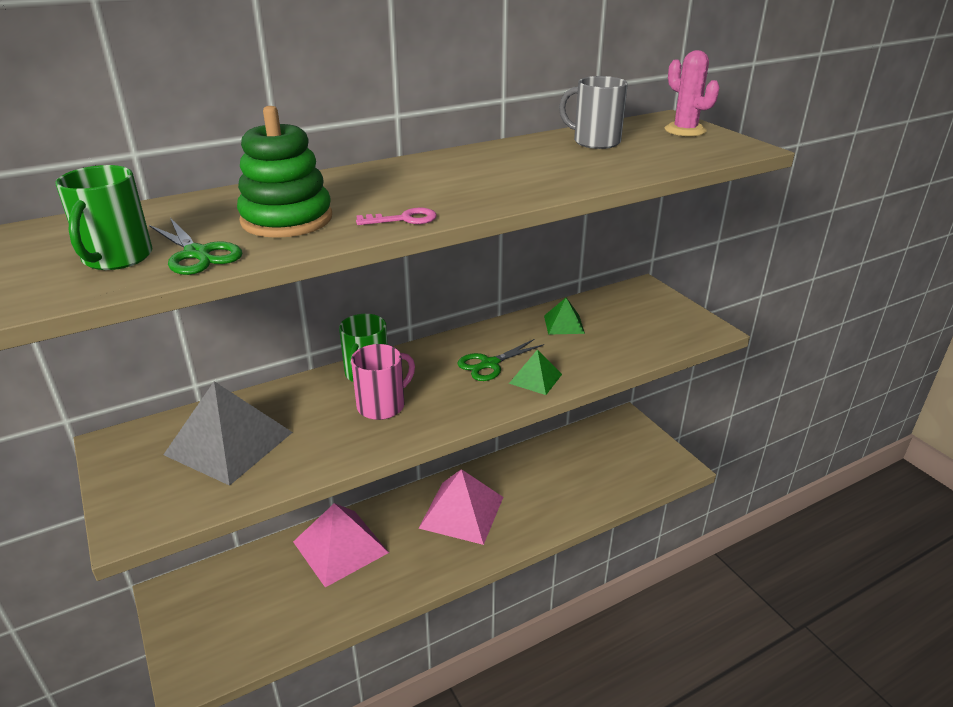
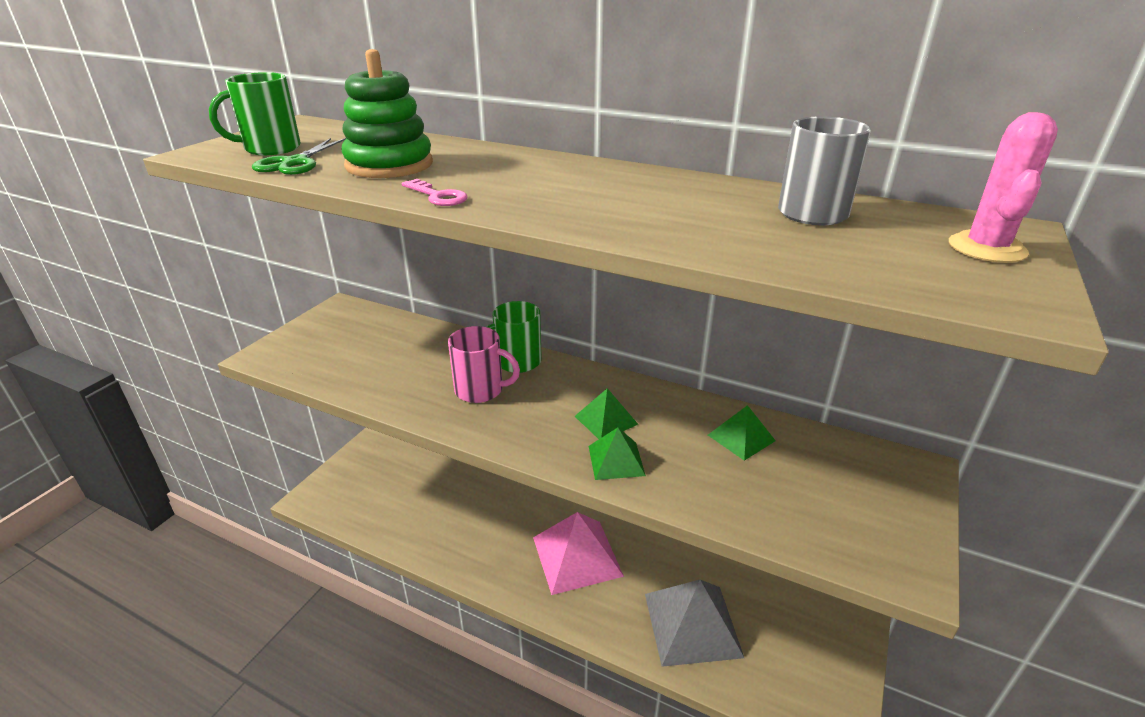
camera: 55 degrees right, 0 degrees up
(229, 443) = (374, 347): grey pyramid -> grey pyramid (692, 624)
(340, 547) = (475, 501): pink pyramid -> none
(489, 364) = (606, 420): green scissors -> green pyramid

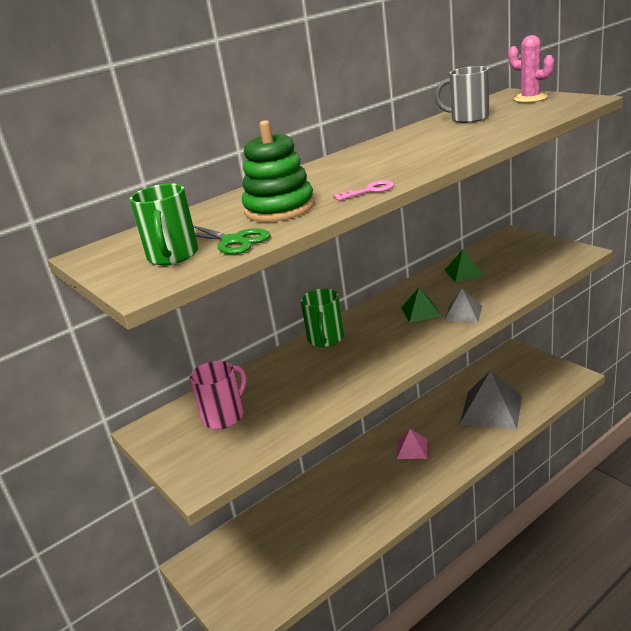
camera: 60 degrees left, 5 degrees down
(480, 390) = (352, 357): pink mug -> pink mug (224, 416)
(577, 556) = (412, 448): pink pyramid -> pink pyramid, size x0.52
(616, 460) = (463, 313): green pyramid -> grey pyramid

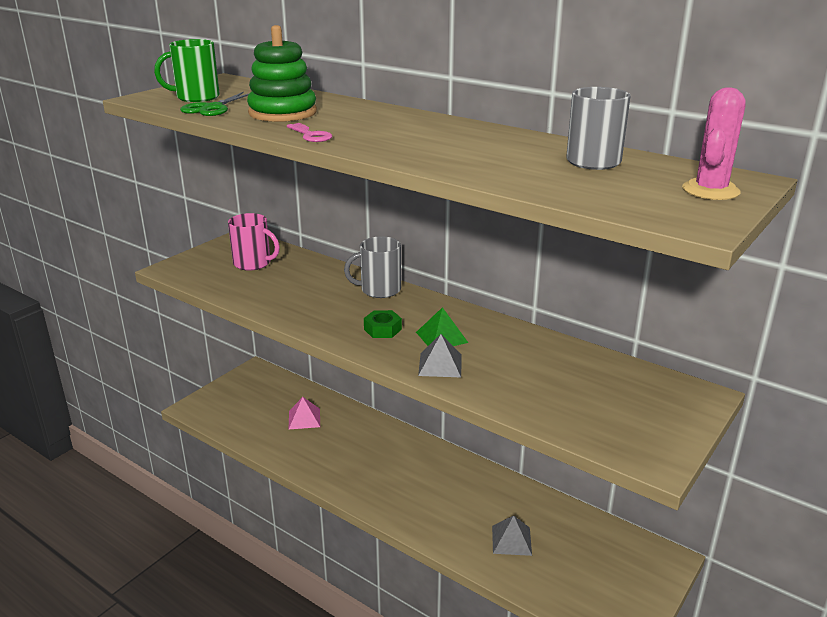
camera: 70 degrees right, 0 degrees up
(325, 339) = (379, 290): green mug -> grey mug
(400, 337) = (382, 329): none -> green nut
(412, 448) = (420, 477): pink pyramid -> pink pyramid (304, 418)
(463, 272) = (554, 360): green pyramid -> none
(491, 409) = (511, 540): grey pyramid -> grey pyramid, size x0.52

